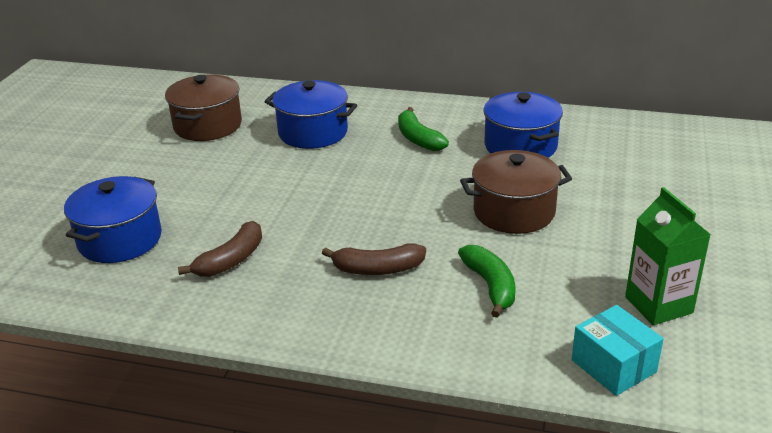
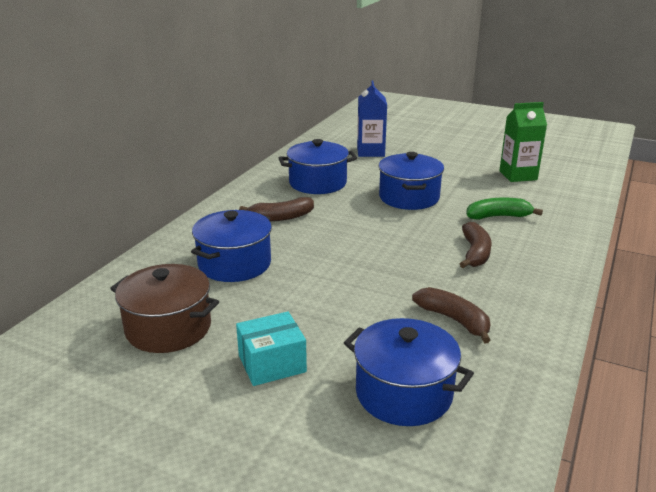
camera: 80 degrees left, 5 degrees down
(418, 139) = (281, 217): green banana -> brown banana
(514, 212) = (409, 197): brown pot -> blue pot
(613, 366) = (575, 195): turquoise box -> turquoise box (272, 363)
(653, 169) = (370, 152): none -> blue carton

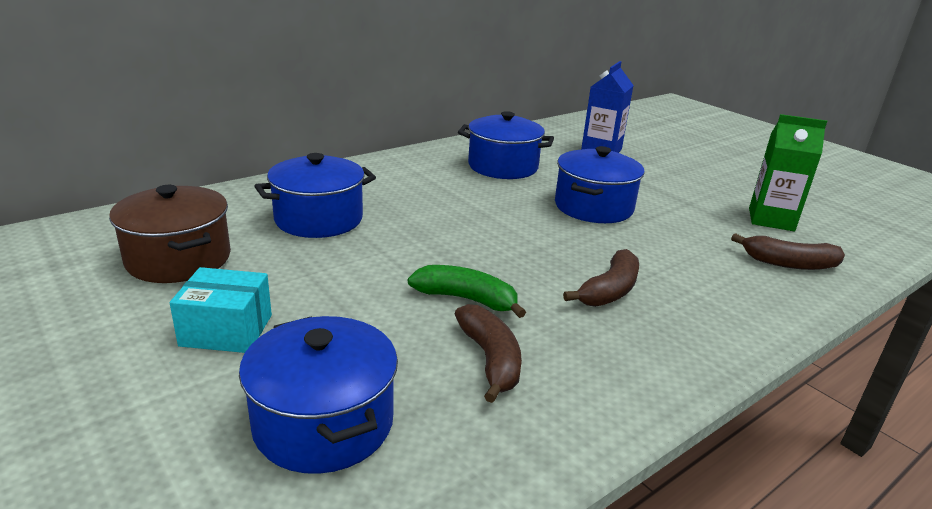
camera: 25 degrees right, 0 degrees up
(281, 217) = (422, 189): brown banana -> brown banana (788, 263)
(498, 216) = (690, 258): green banana -> green banana (466, 299)

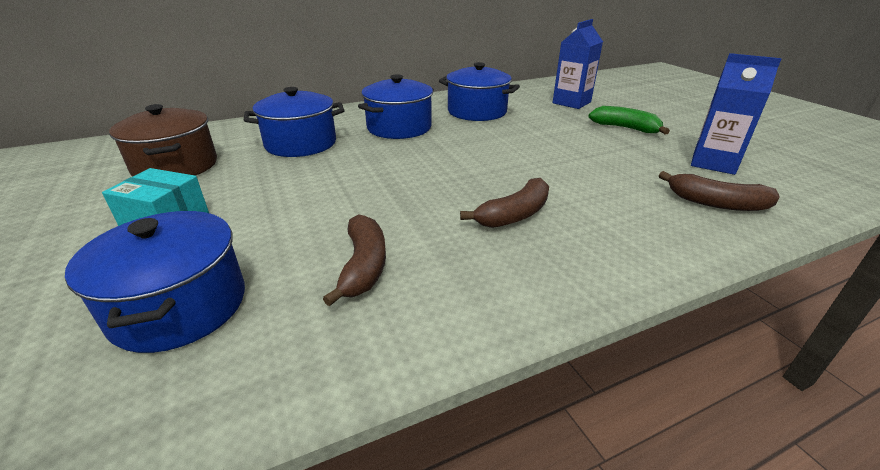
camera: 15 degrees right, 5 degrees up
(466, 299) = (377, 212): green banana -> green banana (625, 128)
(593, 207) = (539, 145): blue pot -> blue pot (399, 128)
(771, 219) = (713, 163): green carton -> blue carton

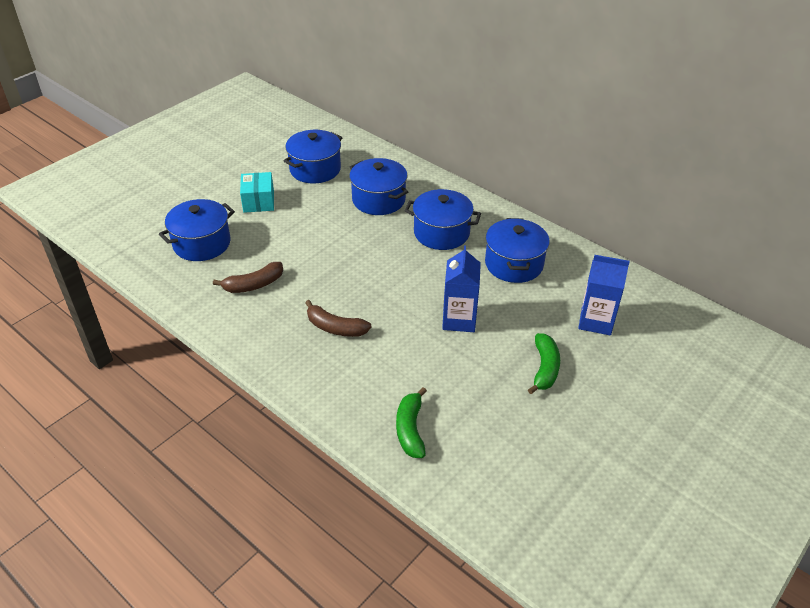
camera: 65 degrees right, 10 degrees up
(176, 166) = (315, 169): brown pot -> blue pot
(713, 163) = (494, 432): blue carton -> blue carton (459, 320)
(715, 203) = (410, 429): brown banana -> green banana

